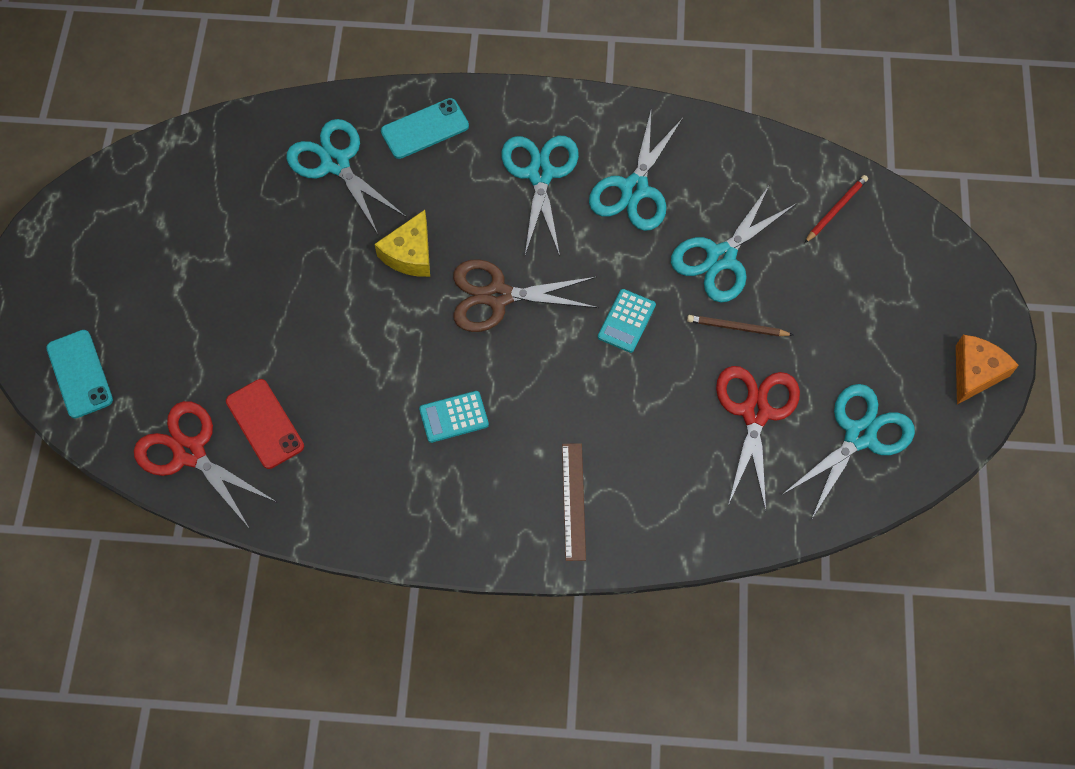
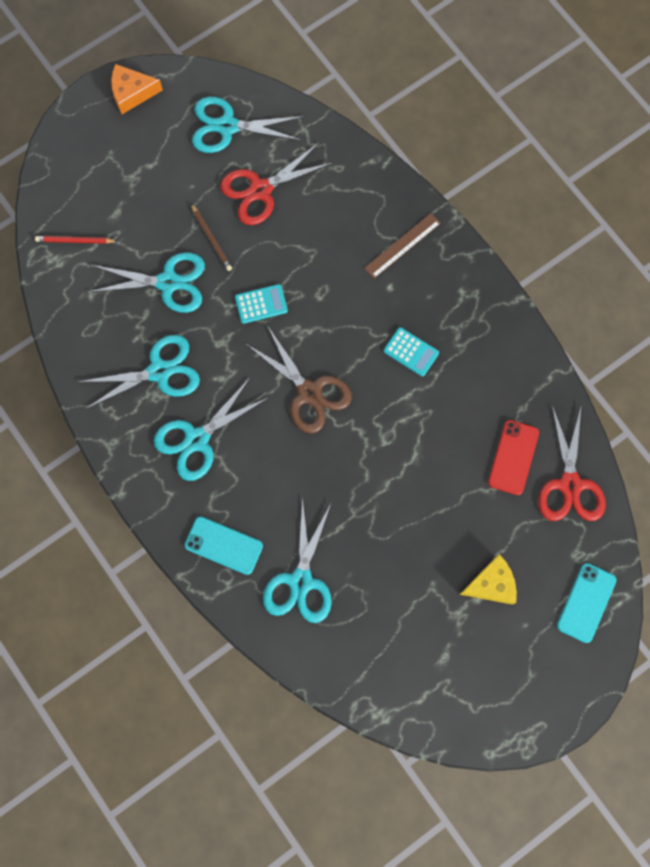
camera: 130 degrees left, 10 degrees up
(410, 254) = (326, 472): yellow cheese -> yellow cheese (491, 584)

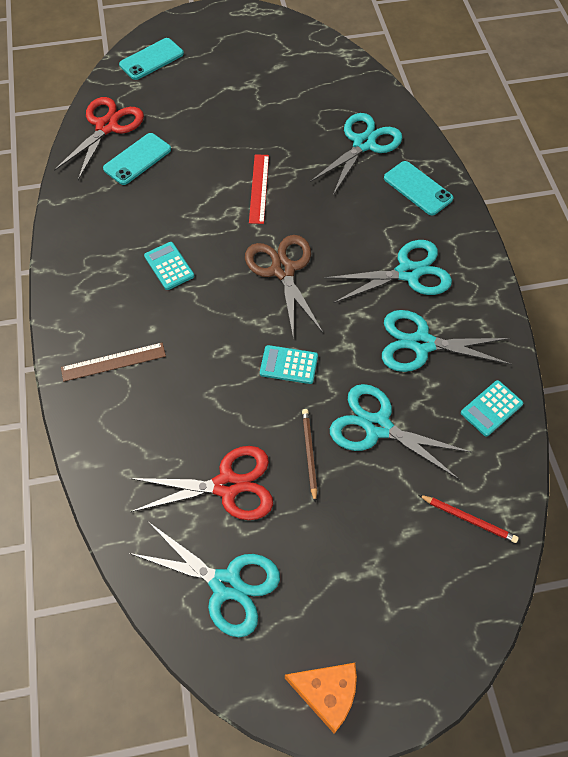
camera: 155 degrees left, 15 degrees down
(83, 337) = (491, 408): none -> turquoise calculator
(377, 475) = (259, 188): none -> red ruler
(491, 584) = (213, 92): yellow cheese -> none
(513, 457) = (137, 159): red phone -> turquoise phone

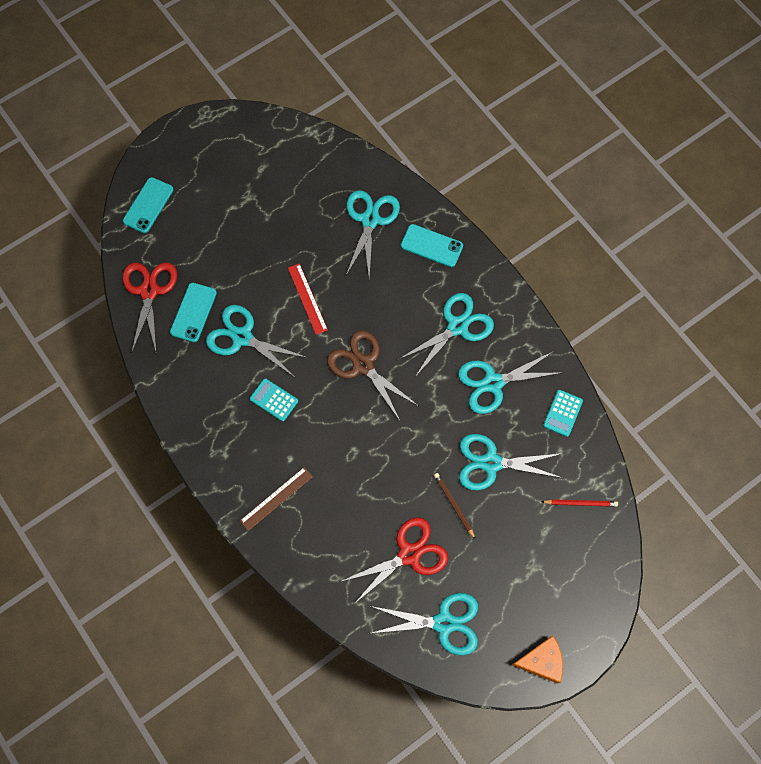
camera: 25 degrees left, 10 degrees up
(172, 198) = (242, 337): none -> turquoise scissors
(288, 365) = (406, 443): turquoise calculator -> none

